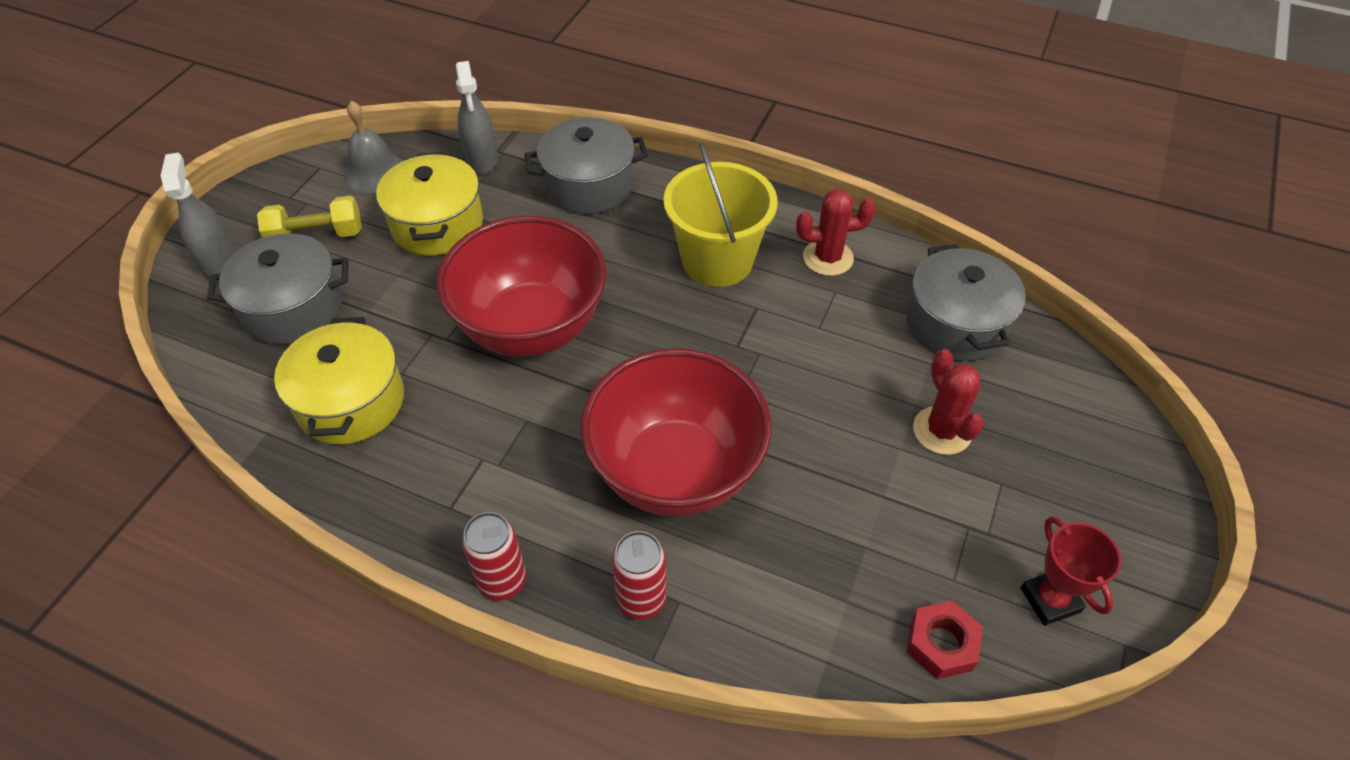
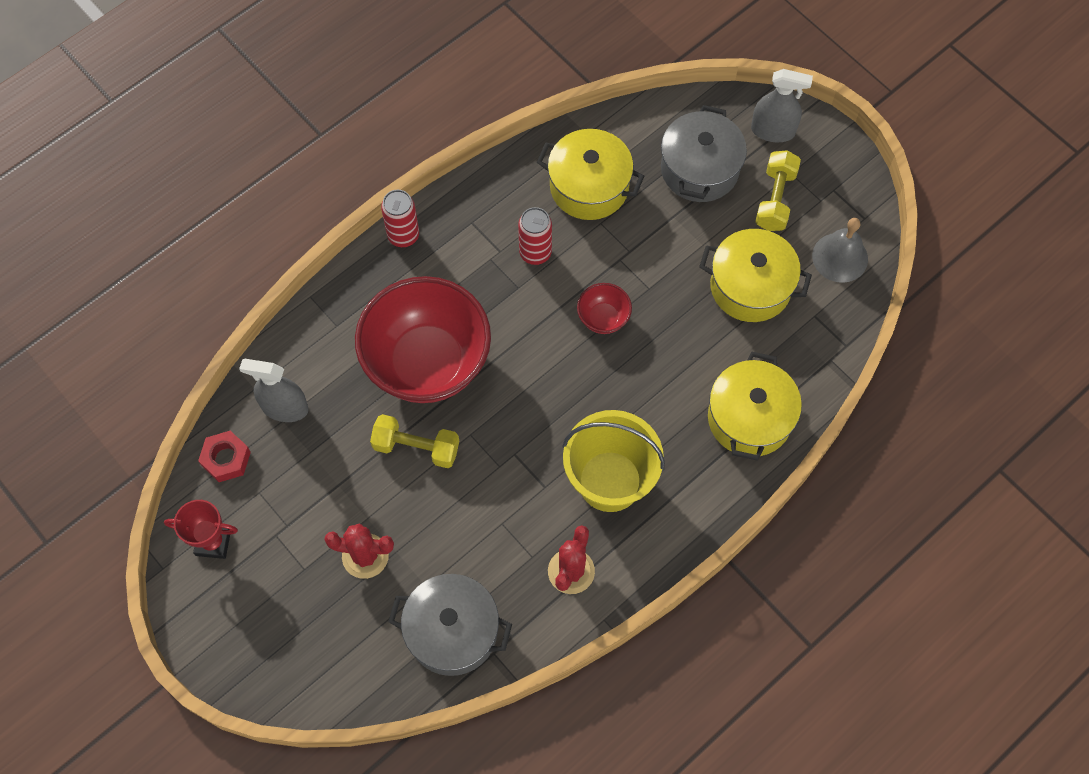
camera: 115 degrees right, 15 degrees up
(482, 159) = (822, 344): grey spray bottle -> grey spray bottle (285, 408)
(531, 327) = (603, 318): red bowl -> red bowl, size x0.42
(589, 185) = (749, 418): grey pot -> yellow pot
(641, 600) = (349, 305): red can -> red can (535, 253)
(787, 437) = (416, 447): none -> yellow dumbbell

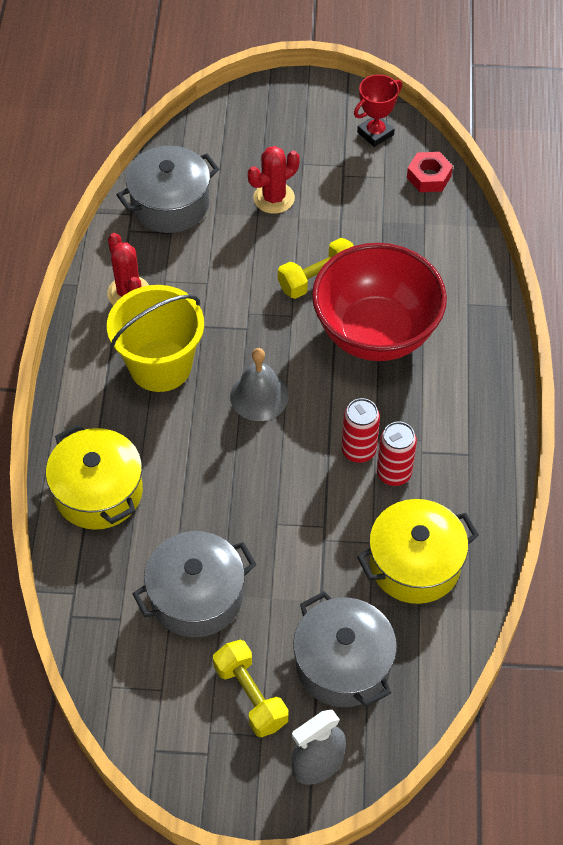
camera: 135 degrees right, 10 degrees down
(285, 408) = (432, 231): grey spray bottle -> none
(403, 236) = (504, 400): red can -> red can (358, 451)
(603, 318) = (286, 470): red bowl -> none
(750, 287) = (196, 596): yellow pot -> grey pot
(840, 257) = (144, 691): grey bell -> grey bell (259, 396)

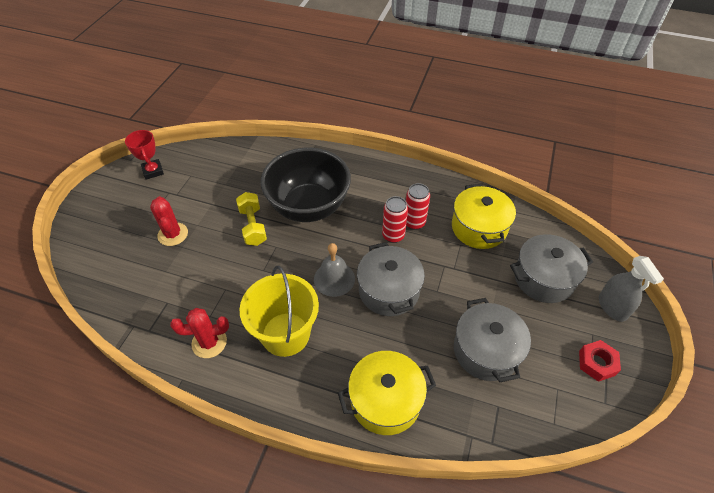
camera: 75 degrees left, 5 degrees down
(170, 204) = (140, 297): grey pot -> grey pot (389, 290)
(250, 696) = (564, 334): yellow dumbbell -> none
(375, 333) = (309, 207): red bowl -> black bowl
(429, 177) = (203, 155): red nut -> red nut (597, 363)

